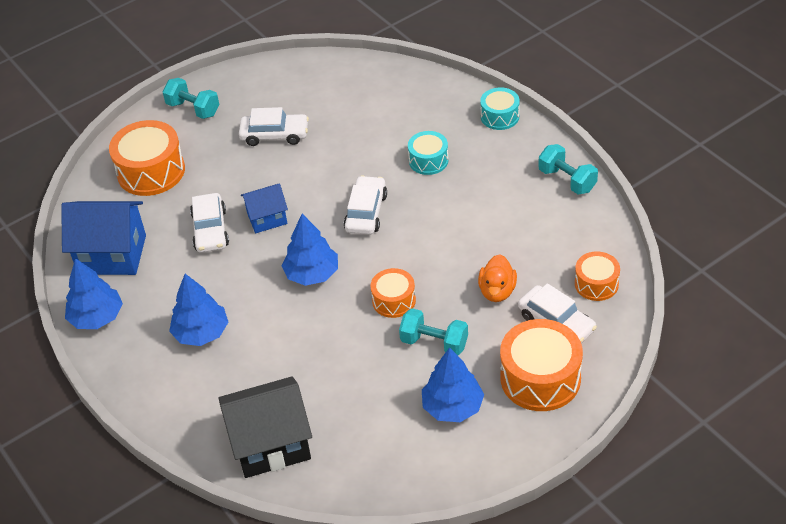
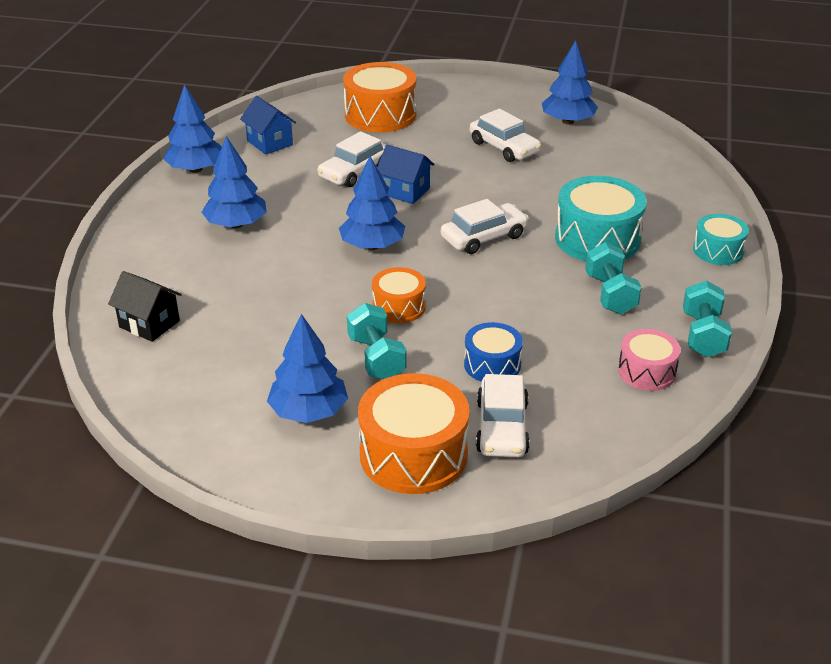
camera: 45 degrees right, 10 degrees down
(112, 254) = (270, 143): blue house -> blue house, size x0.58
(193, 109) = (474, 98): turquoise dumbbell -> turquoise dumbbell (610, 294)
(271, 444) = (149, 324): black house -> black house, size x0.58
(282, 83) = (568, 121): none -> blue tree
(428, 160) = (597, 239): turquoise drum -> turquoise drum, size x1.73
(497, 291) = (492, 365): orange duck -> blue drum
(573, 227) = (646, 372): none -> pink drum
(596, 284) = (592, 429): orange drum -> none

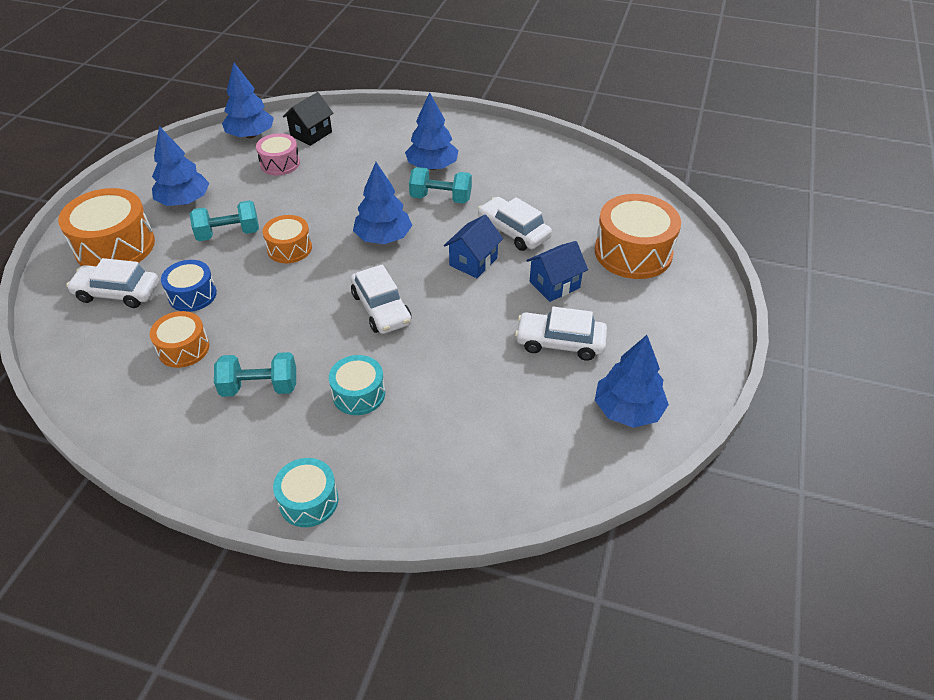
camera: 95 degrees right, 10 degrees up
(196, 169) = (524, 144): blue tree -> blue tree (251, 135)
(270, 143) = (570, 182): blue house -> blue house (554, 285)
(504, 147) = (560, 342): white car -> white car turned 45 degrees clockwise
(576, 353) = (183, 348): none -> orange drum
(597, 239) = (358, 394): turquoise drum -> turquoise drum, size x0.58
(646, 372) = (137, 392): pink drum -> pink drum (280, 163)
(703, 335) = (168, 448): turquoise dumbbell -> turquoise dumbbell (441, 198)

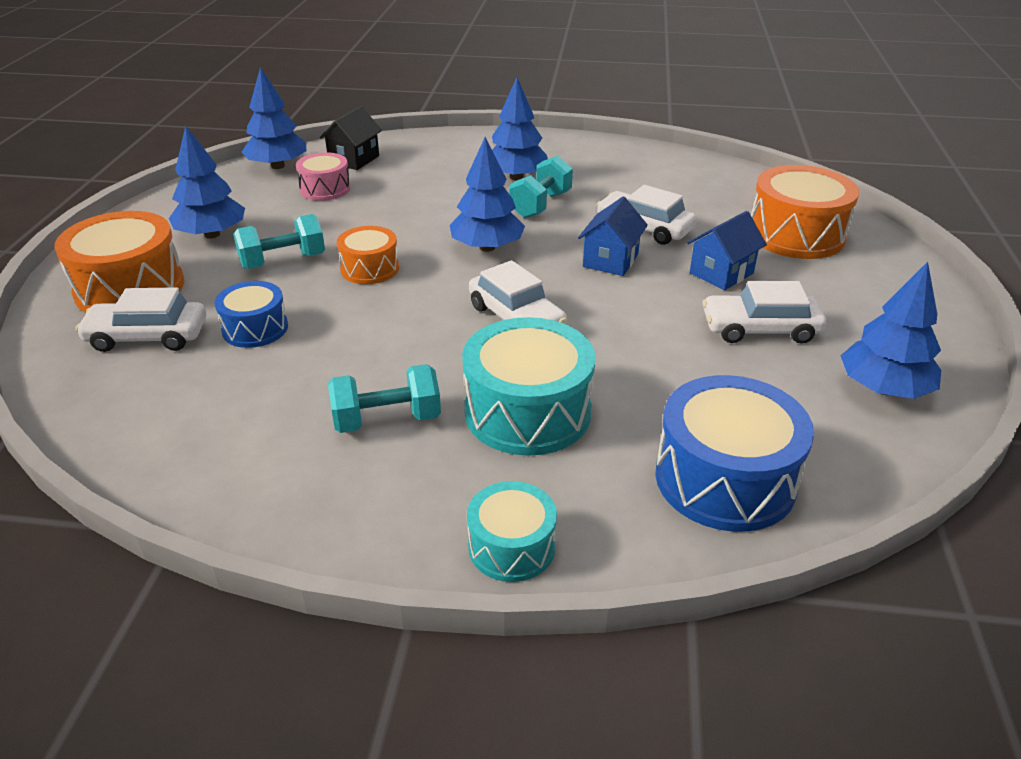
camera: 10 degrees left, 10 degrees down
(183, 348) = (262, 388): orange drum -> none
(358, 394) = (527, 412): turquoise drum -> turquoise drum, size x1.73
(441, 198) = (540, 205): turquoise dumbbell -> turquoise dumbbell turned 60 degrees counterclockwise
(474, 470) = (725, 479): none -> blue drum

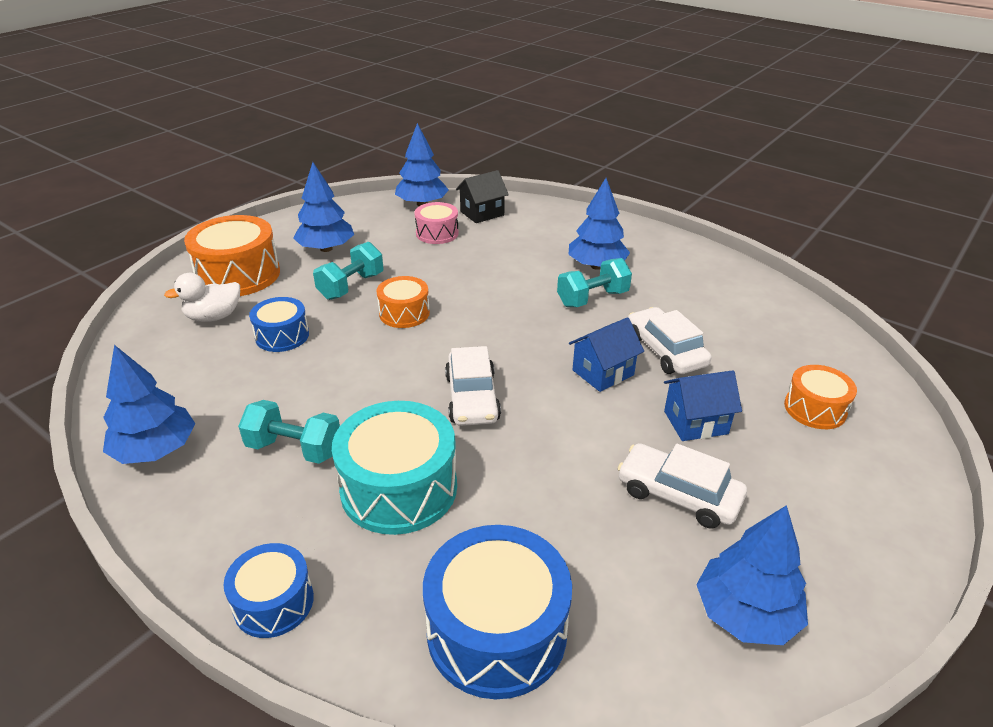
camera: 30 degrees right, 0 degrees up
(147, 336) = (214, 317): white car -> white duck
(283, 261) = (351, 286): turquoise dumbbell -> turquoise dumbbell turned 60 degrees counterclockwise
(487, 247) = (510, 324): blue tree -> blue tree (156, 450)
(511, 547) = (274, 602): turquoise drum -> blue drum
(796, 235) = (815, 409): orange drum -> orange drum, size x0.58

